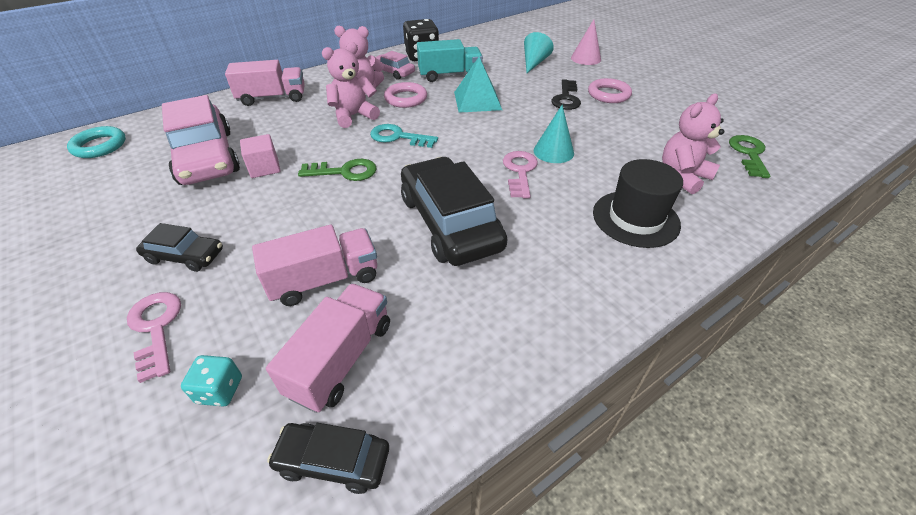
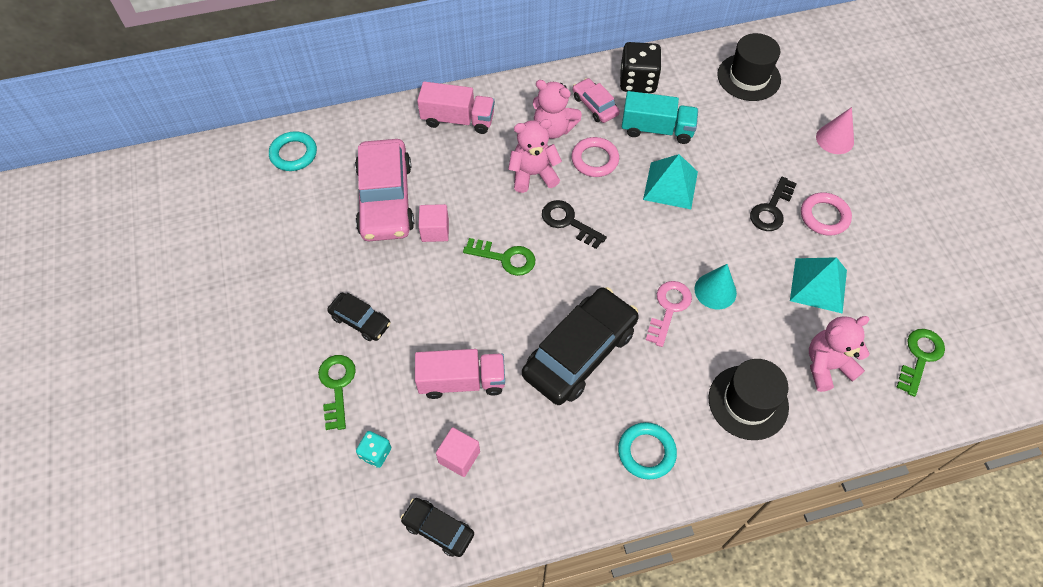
camera: 20 degrees right, 15 degrees up
(156, 328) = (337, 386): pink key -> green key
(341, 358) = (459, 457): pink truck -> pink cube
(398, 137) = (568, 222): turquoise key -> black key
(450, 222) = (579, 352): black car -> black car turned 45 degrees clockwise
(504, 42) = (748, 77): none -> black hat
(534, 63) = (766, 131): turquoise cone -> none
(564, 287) = (646, 452): none -> turquoise ring
(634, 130) = (818, 285): none -> turquoise pyramid

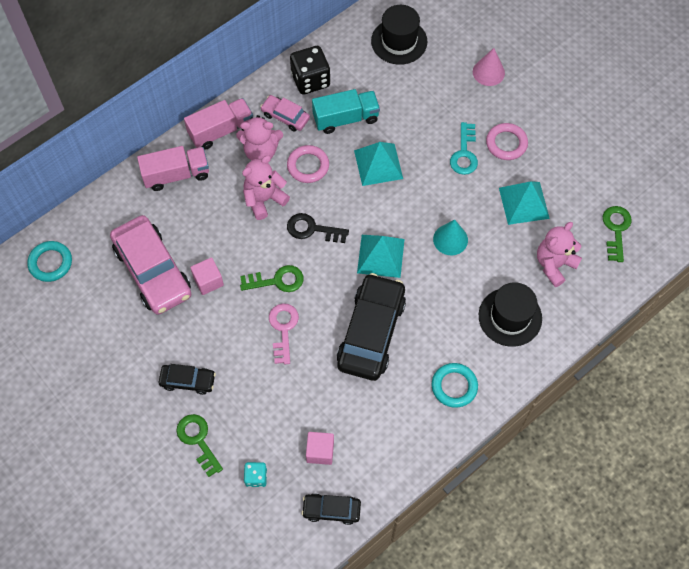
camera: 25 degrees left, 5 degrees up
(462, 381) = (293, 394): pink truck -> pink truck (221, 131)
(629, 277) = (380, 256): none -> turquoise pyramid
(669, 309) = (422, 269): pink key -> pink key (283, 329)
(771, 209) = (464, 153): black key -> turquoise key

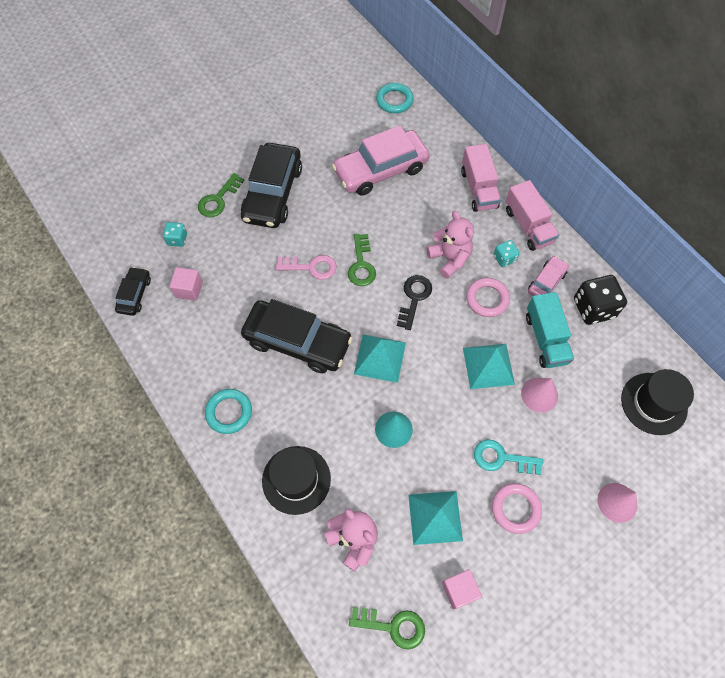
camera: 95 degrees right, 0 degrees up
(188, 381) = (273, 193): black car -> black car, size x2.00
(198, 440) = (218, 199): green key -> green key turned 150 degrees clockwise
(208, 281) = (366, 210): pink cube -> pink cube (459, 590)
(261, 151) = (504, 258): pink teddy bear -> turquoise dice
(401, 124) = (539, 394): none -> pink cone

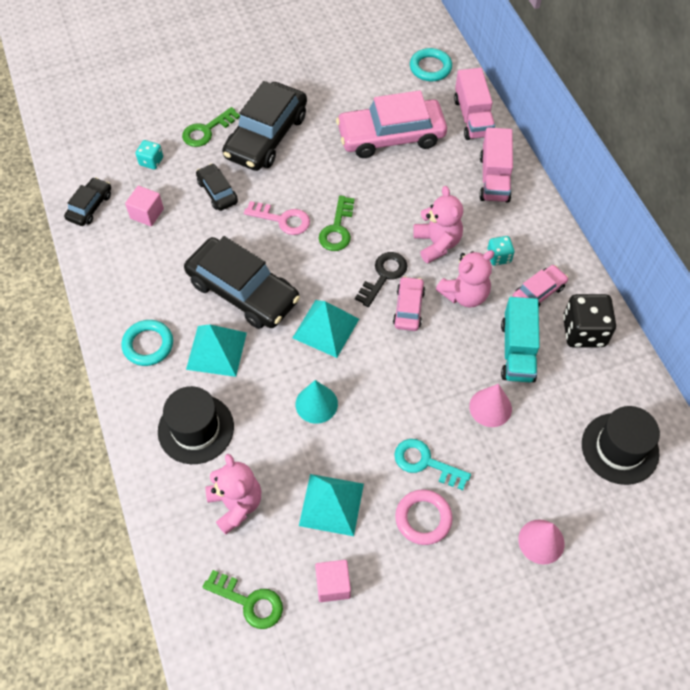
camera: 15 degrees right, 5 degrees down
(246, 254) = (217, 192): none -> black car
(444, 322) = (408, 308): none -> pink car
(487, 299) = (465, 295): pink ring -> pink teddy bear
(488, 366) = (442, 364): turquoise pyramid -> turquoise pyramid (216, 351)
(528, 226) = (537, 228): pink truck -> pink truck (472, 117)

